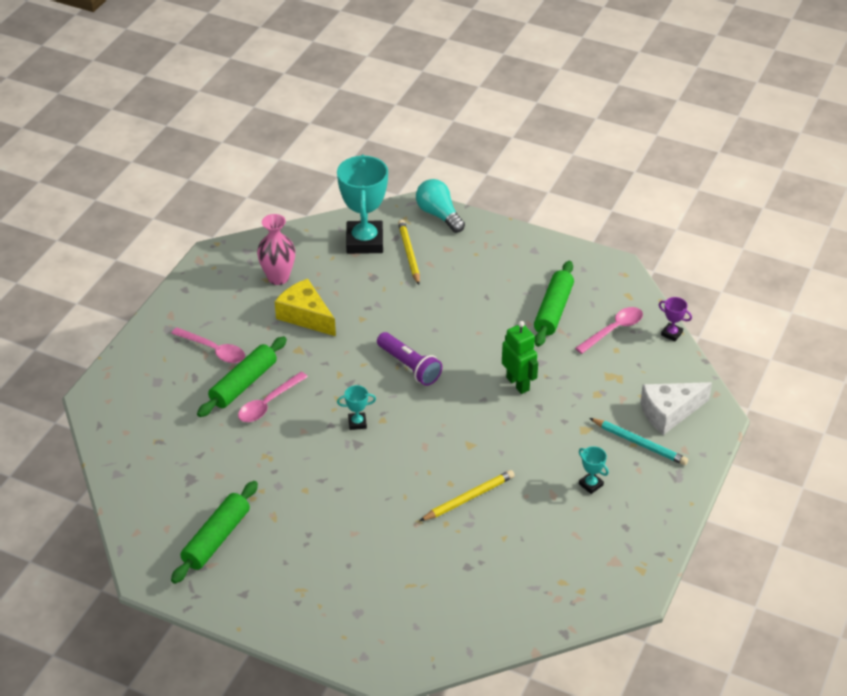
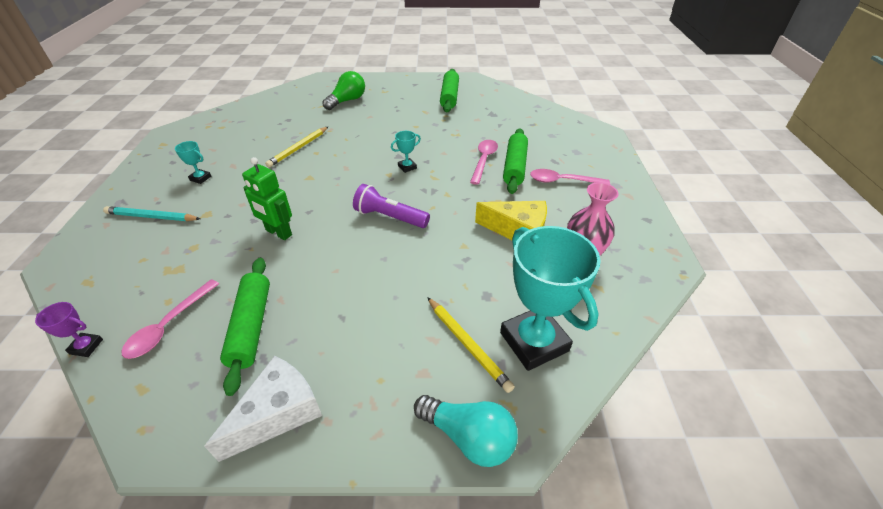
camera: 155 degrees right, 0 degrees up
(368, 583) = (347, 101): none -> green light bulb
(669, 412) = (114, 251): white cheese -> white cheese (278, 413)

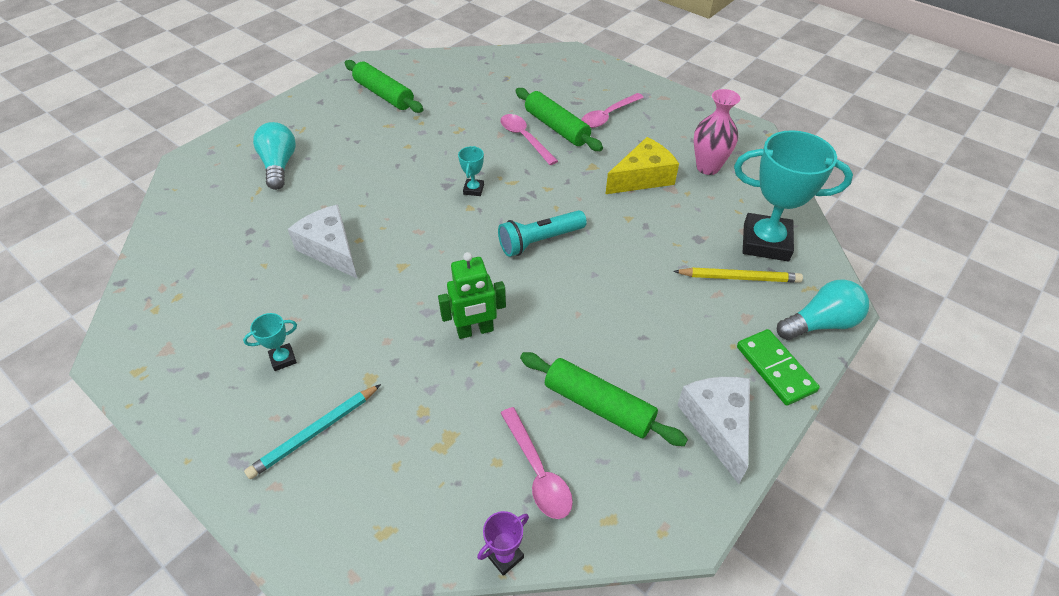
camera: 50 degrees left, 5 degrees up
(298, 148) = (331, 249): yellow pencil -> white cheese
(347, 101) = (279, 166): green light bulb -> turquoise light bulb
(377, 426) = (775, 369): none -> green domino
(390, 217) = (539, 241): purple flashlight -> turquoise flashlight

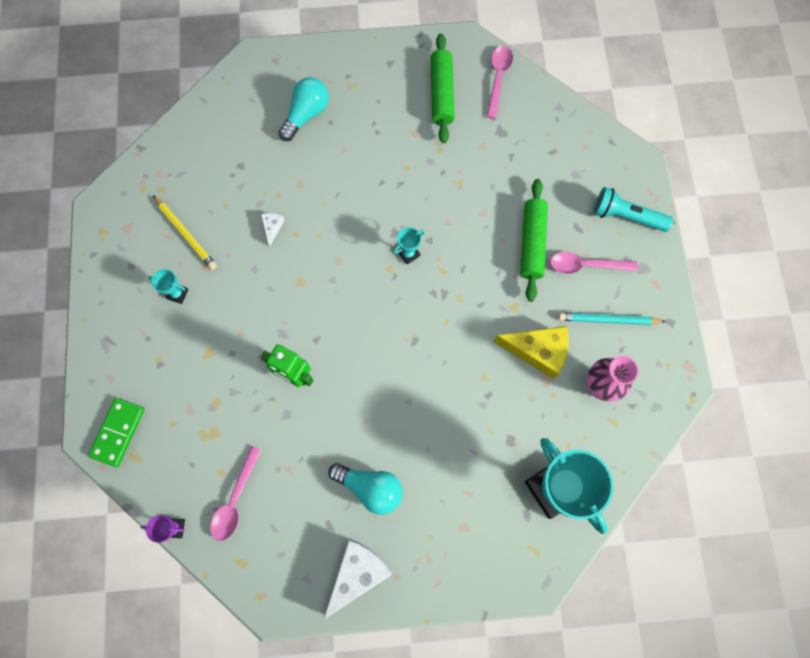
camera: 45 degrees right, 25 degrees up
(314, 433) = (152, 362): turquoise pencil -> turquoise pencil (608, 320)
(331, 249) = (272, 227): white cheese -> white cheese, size x0.47
(525, 138) = (496, 234): pink spoon -> pink spoon (498, 79)
(539, 241) = (404, 341): turquoise flashlight -> turquoise flashlight (626, 216)
(598, 405) = (308, 494): green rolling pin -> none
(739, 277) = (498, 496): yellow pencil -> yellow pencil (186, 234)
(775, 369) = (435, 577): green domino -> green domino (118, 432)
(820, 323) = (505, 579): turquoise light bulb -> turquoise light bulb (370, 487)

